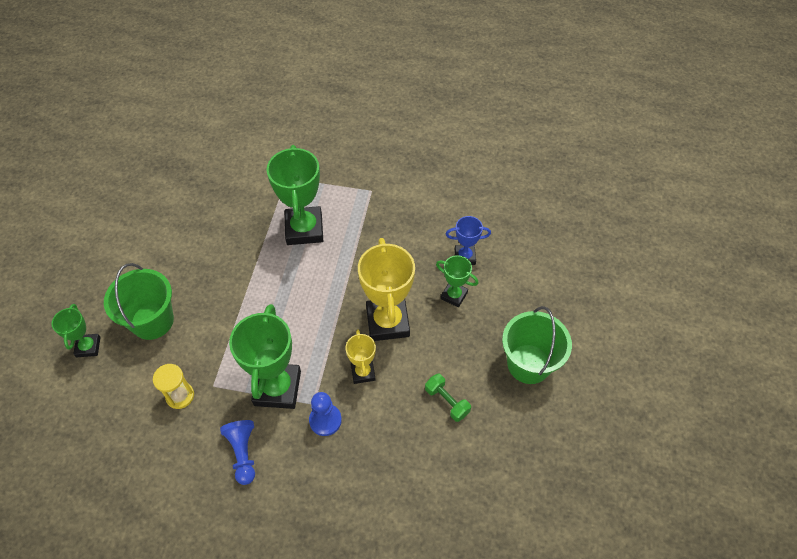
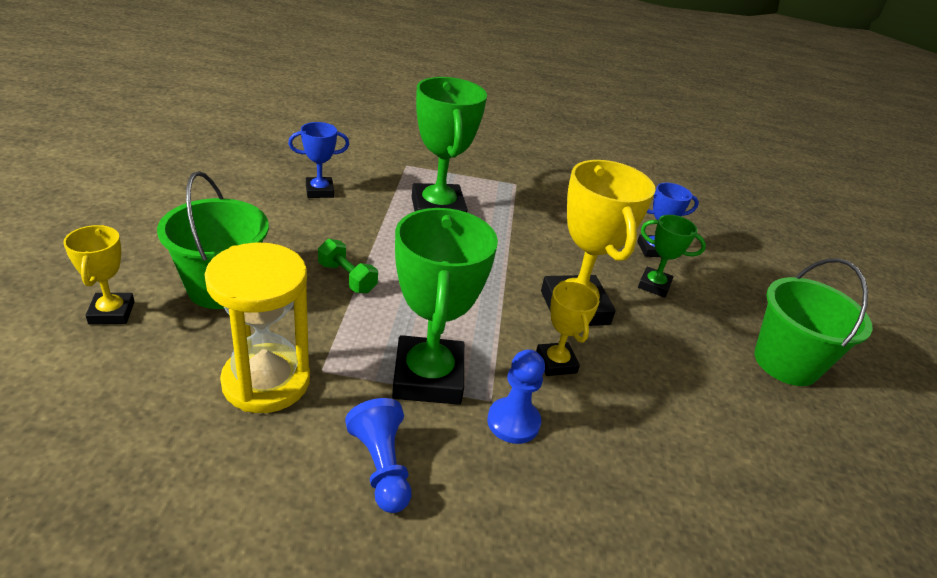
camera: 10 degrees left, 20 degrees down
(88, 347) = (112, 312): green trophy -> yellow trophy
(180, 396) = (266, 381): yellow hourglass -> yellow hourglass, size x1.80
(218, 217) = (319, 191): none -> blue trophy
(447, 401) = (692, 403): green dumbbell -> green dumbbell (347, 278)

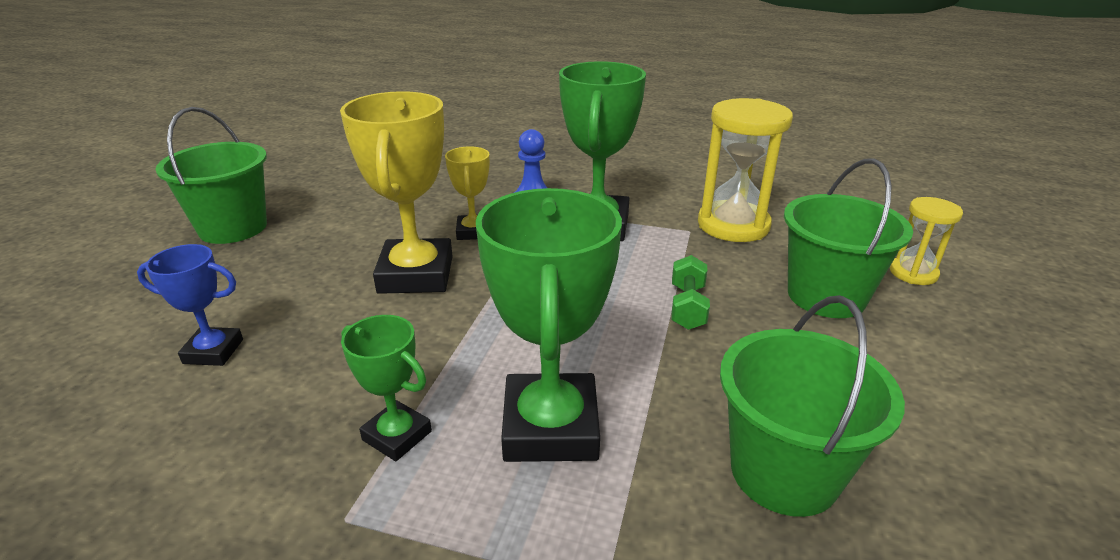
camera: 165 degrees left, 5 degrees down
(112, 312) = (913, 273): yellow trophy -> yellow hourglass
(319, 191) = (784, 472): blue trophy -> green bucket
(347, 278) = (687, 307): green dumbbell -> green dumbbell turned 45 degrees clockwise
(381, 466) = (634, 187): blue pawn -> none
(654, 285) = (282, 298): green trophy -> green trophy (397, 435)

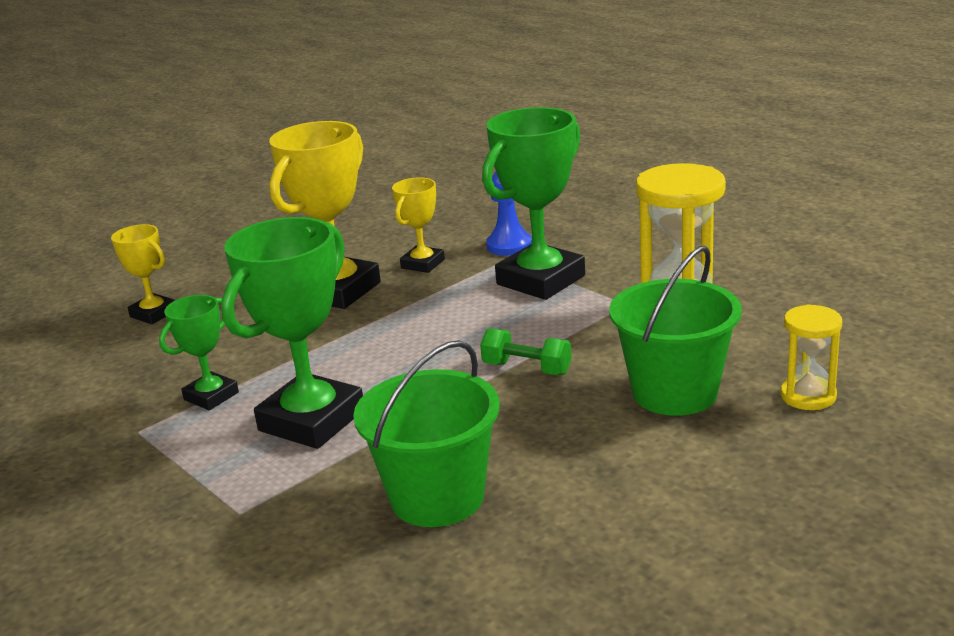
camera: 35 degrees right, 5 degrees down
(213, 351) = (154, 314): blue trophy -> yellow trophy
(233, 228) = (243, 224): green bucket -> none
(397, 435) = (211, 396): green trophy -> green trophy turned 60 degrees clockwise
(687, 307) = (527, 368): green dumbbell -> green dumbbell turned 75 degrees clockwise

